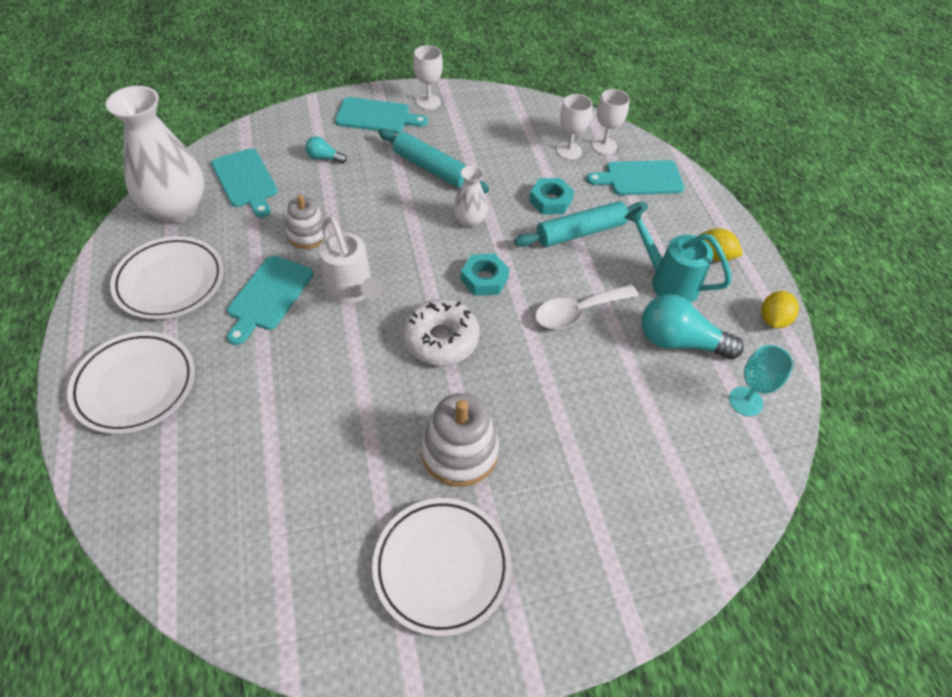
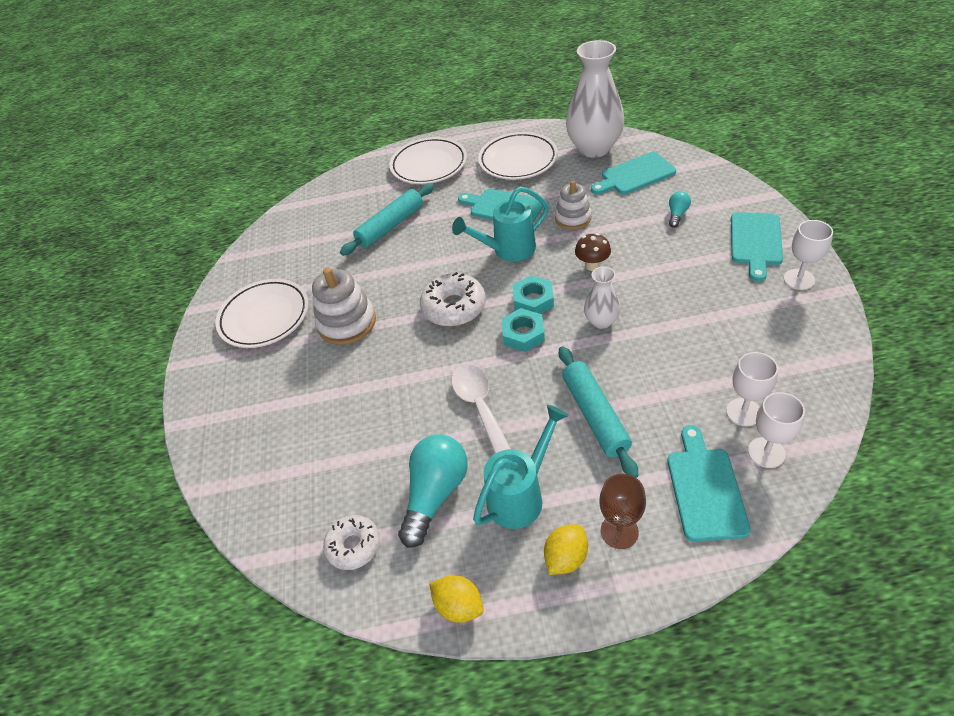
camera: 105 degrees right, 5 degrees down
(351, 291) = (508, 250): white watering can -> turquoise watering can
(390, 223) = (592, 265): none -> brown mushroom
(432, 168) = (678, 289): turquoise rolling pin -> turquoise rolling pin (391, 226)
(550, 200) = (644, 389): turquoise nut -> turquoise nut (533, 300)
(685, 225) = (619, 531): none -> brown goblet
(745, 401) = (353, 546): turquoise goblet -> white donut

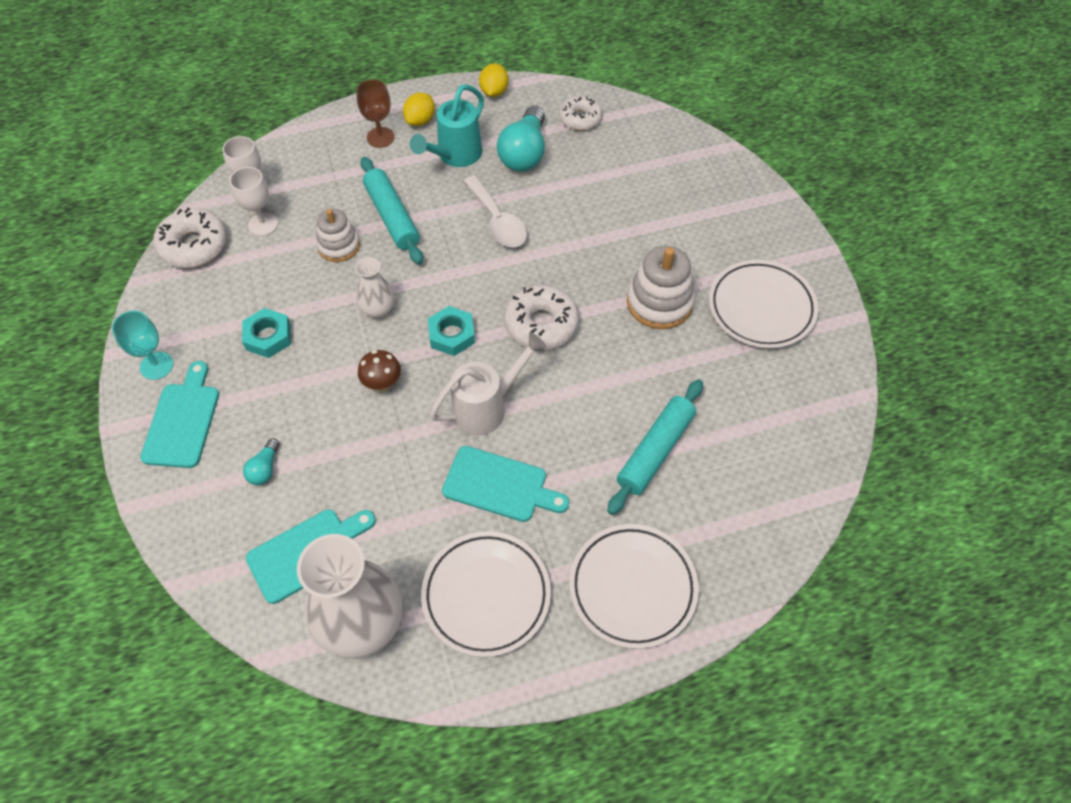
camera: 165 degrees right, 10 degrees up
(459, 606) = (494, 92): yellow lemon -> yellow lemon turned 75 degrees clockwise
(508, 250) = (486, 407): turquoise watering can -> white watering can
(523, 334) = (461, 293): turquoise nut -> turquoise nut (268, 337)
(573, 218) = (403, 463): white stacking toy -> white stacking toy (339, 246)
(705, 489) = (311, 167): turquoise cutting board -> none
(799, 279) = (156, 365): white goblet -> turquoise goblet
(816, 389) = (194, 246): none -> white donut

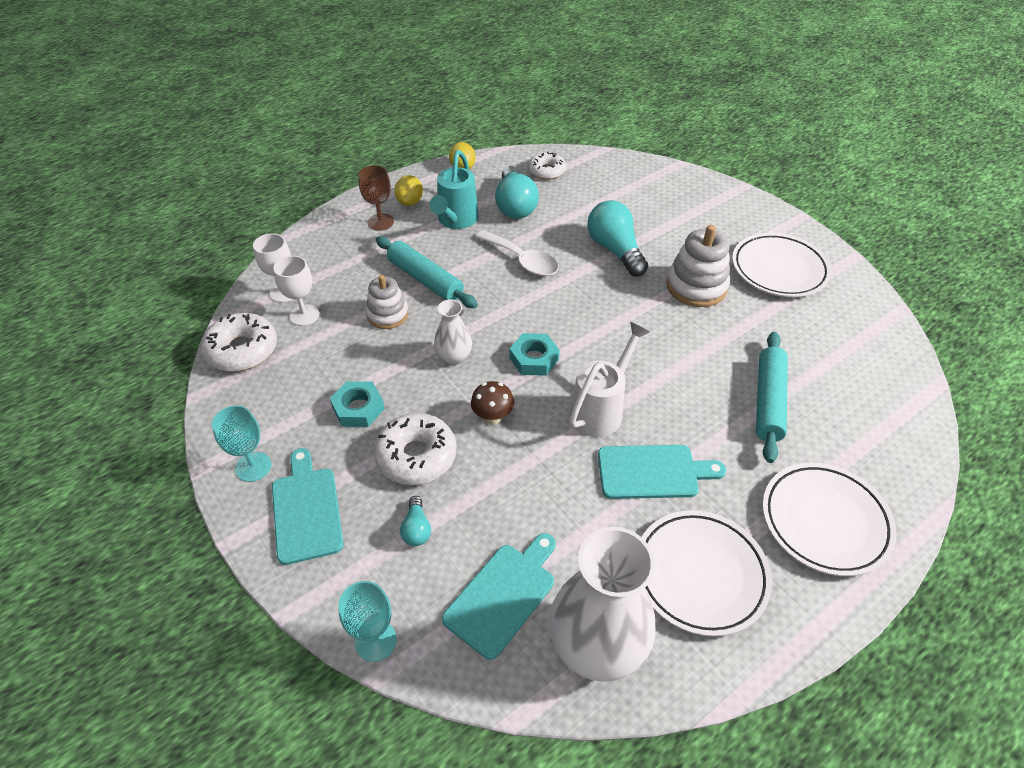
camera: 20 degrees left, 10 degrees down
(187, 554) = (375, 641): none -> turquoise goblet
(541, 324) = (608, 329): white donut -> white donut (416, 456)
(599, 235) = (615, 250): none -> turquoise light bulb

